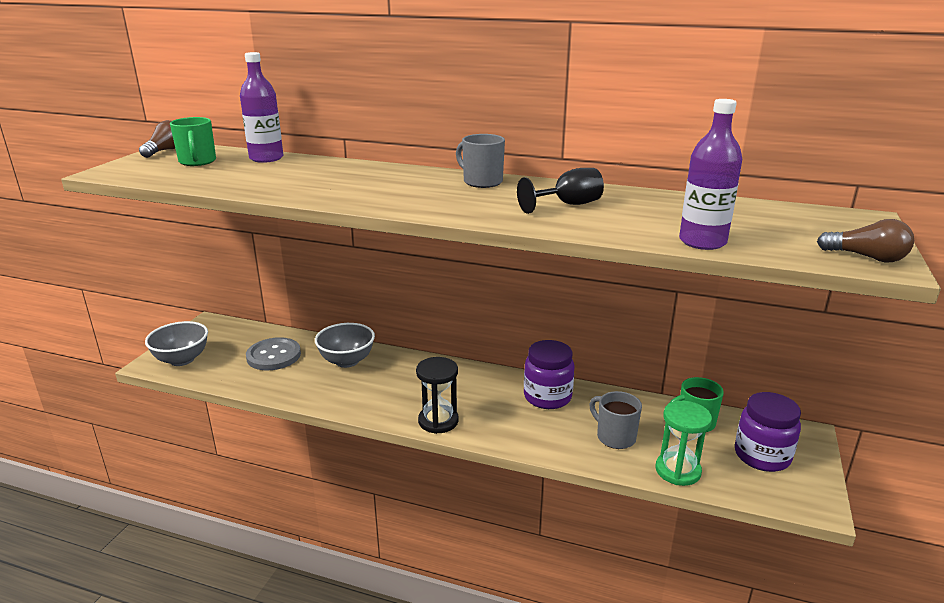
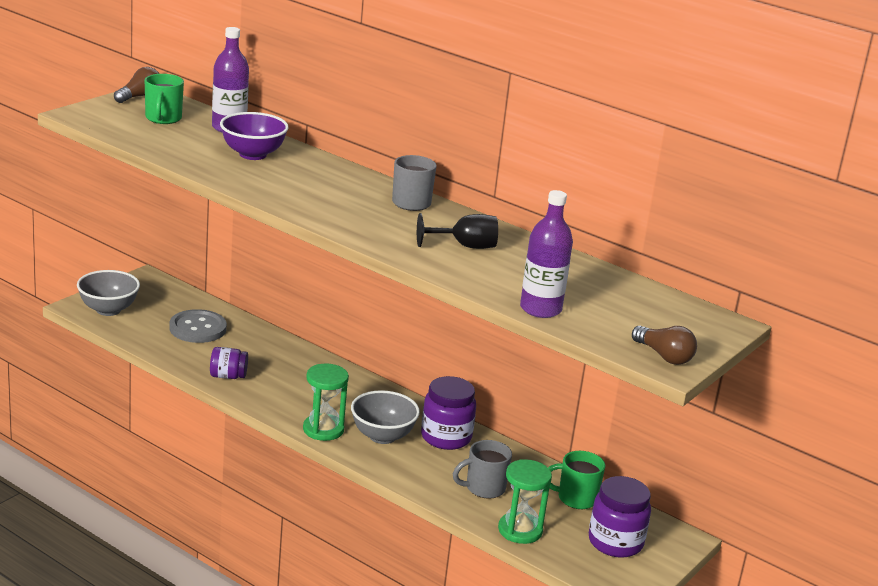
camera: 15 degrees right, 0 degrees up
(303, 173) = (253, 154): none -> purple bowl
(323, 393) = (228, 376): none -> purple jar
(347, 361) = (267, 352): grey bowl -> grey bowl (382, 436)
(438, 421) = (323, 429): black hourglass -> green hourglass
(615, 437) = (484, 488): grey mug -> grey mug turned 90 degrees counterclockwise

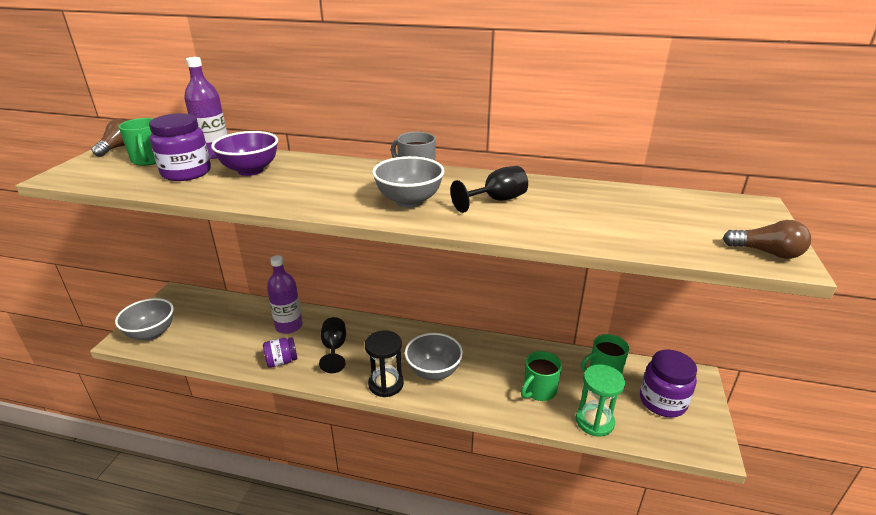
camera: 20 degrees left, 5 degrees up
(198, 328) = (235, 325): grey button -> none
(290, 382) = (334, 348): none -> black goblet
(323, 429) = (386, 384): green hourglass -> black hourglass
(380, 224) = (409, 201): none -> grey bowl
(446, 437) = (478, 353): purple jar -> purple jar (186, 173)
(484, 488) = (539, 391): grey mug -> green mug
(540, 309) = (622, 240): purple bottle -> purple bottle (289, 326)

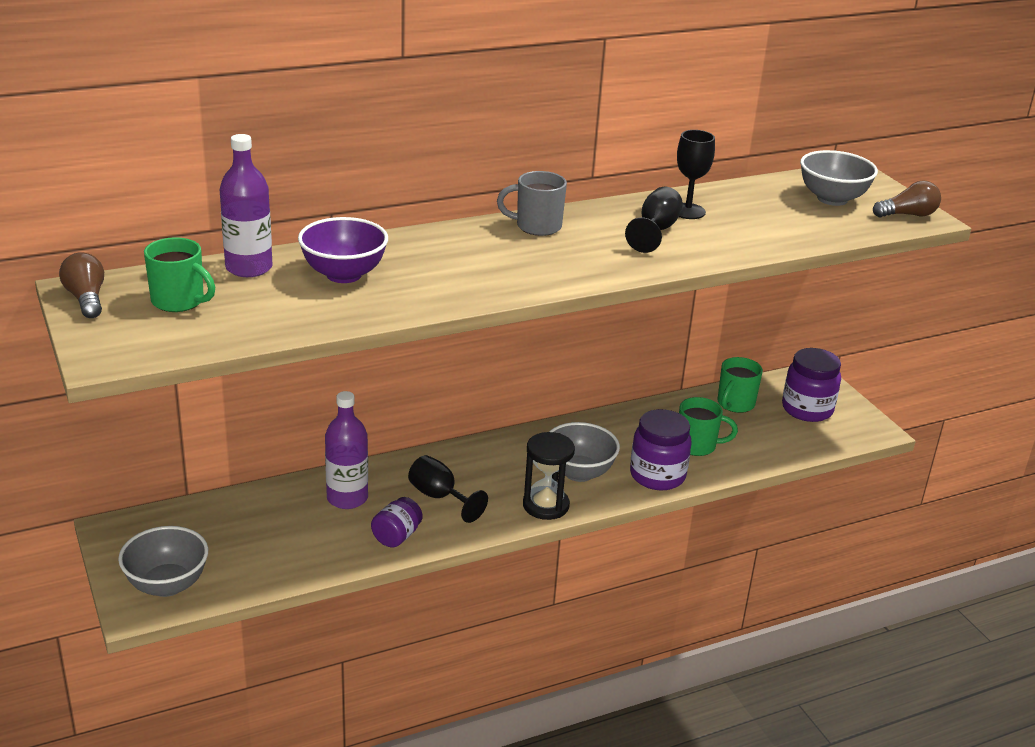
camera: 40 degrees left, 0 degrees up
(186, 173) = (271, 301): purple jar -> purple jar (657, 475)
(409, 201) = (580, 256): grey bowl -> grey bowl (832, 199)
(539, 391) = (697, 446): green mug -> green mug turned 90 degrees counterclockwise
(546, 194) = (687, 211): none -> black goblet
(594, 421) = (771, 450): green hourglass -> none

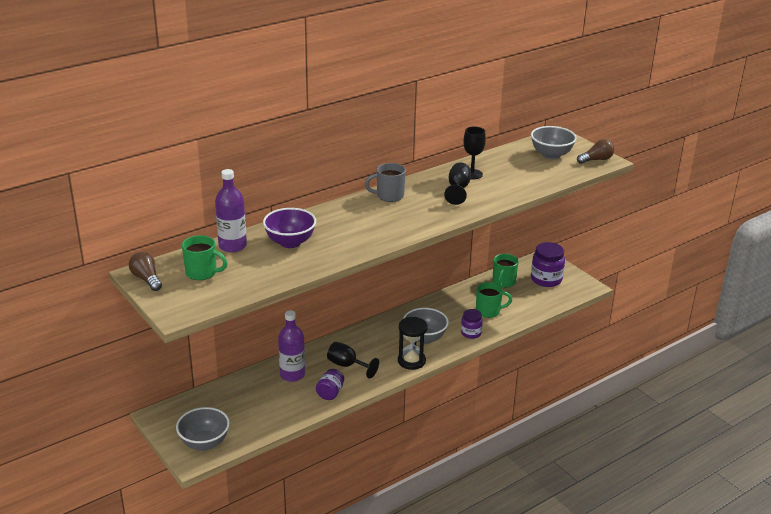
camera: 10 degrees left, 0 degrees up
(657, 475) = (471, 333): purple jar -> purple jar, size x0.61

